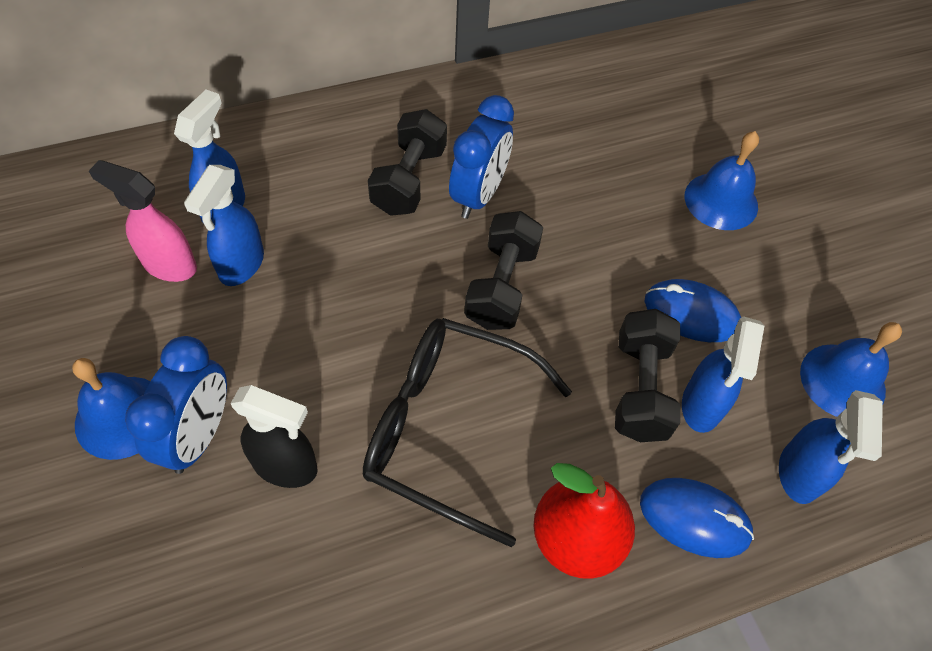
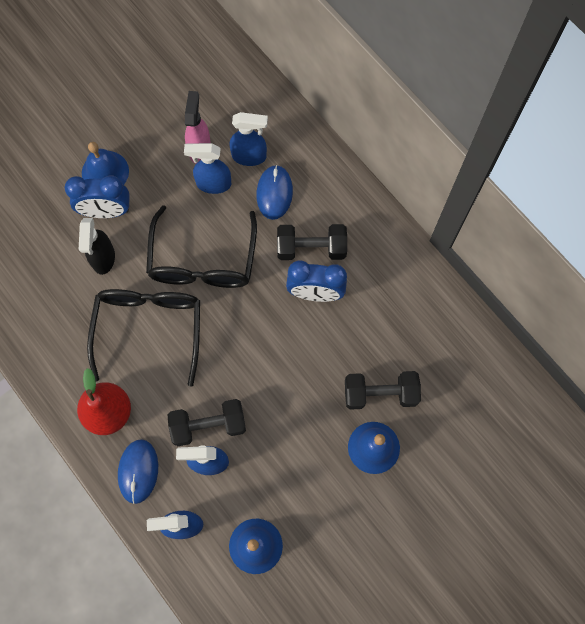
camera: 75 degrees right, 15 degrees up
(364, 317) = (203, 261): none -> black glasses
(501, 286) = (251, 328): black dumbbell -> black dumbbell (380, 393)
(691, 314) = (272, 444): blue mouse -> blue mouse (274, 193)

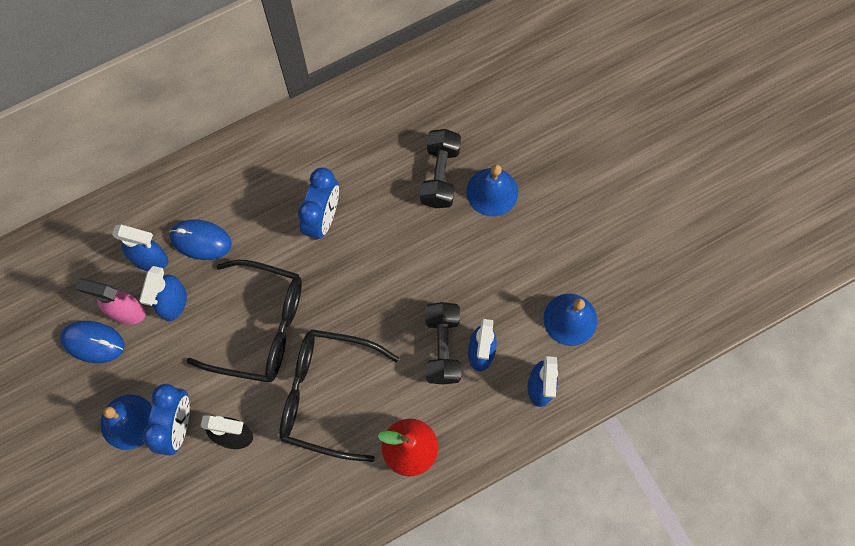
camera: 80 degrees left, 0 degrees up
(138, 471) = (478, 426): blue mouse -> blue mouse (93, 342)
(249, 156) = (150, 259): blue spray bottle -> blue spray bottle turned 90 degrees clockwise
(311, 248) = (272, 214): black dumbbell -> none

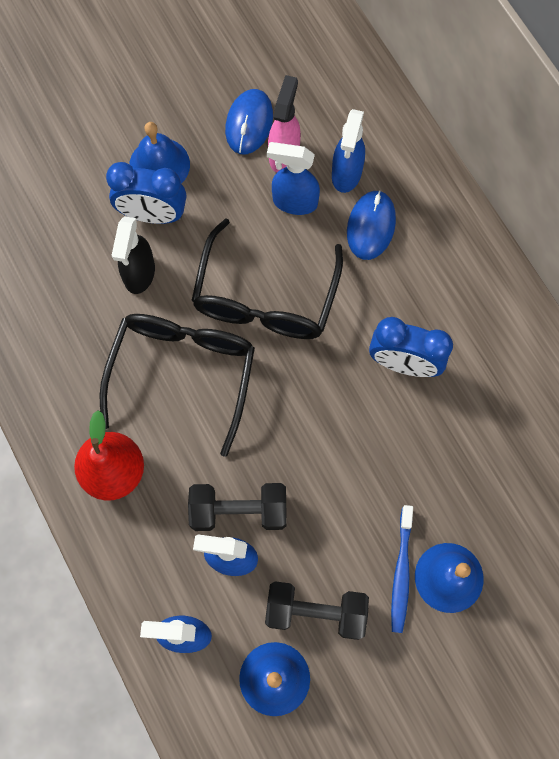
camera: 90 degrees right, 0 degrees up
(440, 175) = (468, 508): black dumbbell -> black dumbbell (315, 612)
(489, 225) = (401, 572): none -> blue toothbrush

